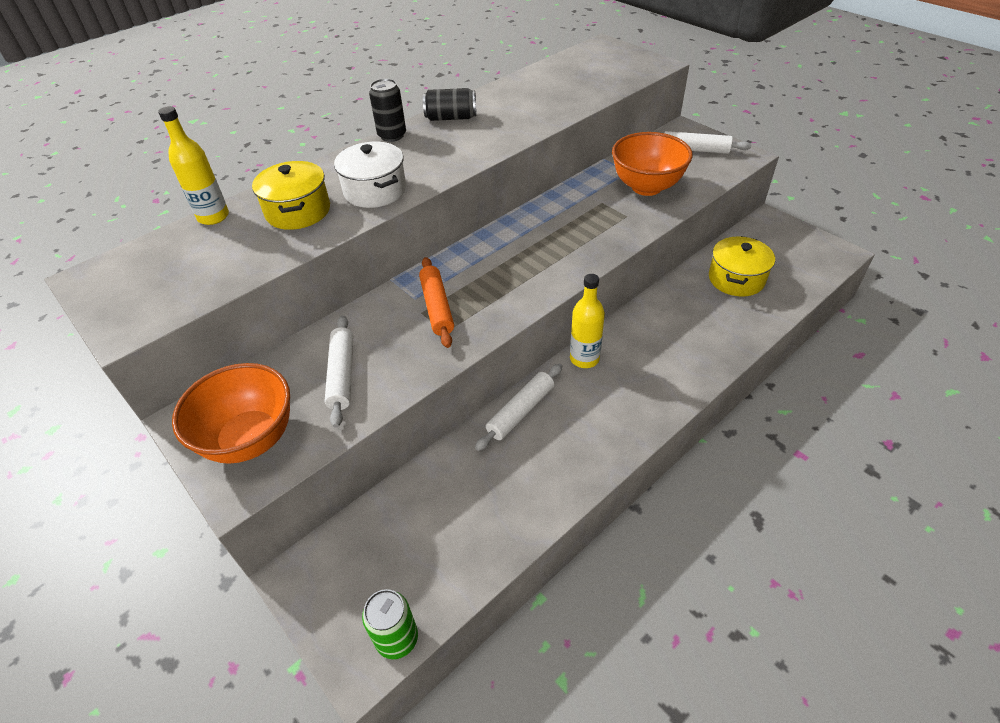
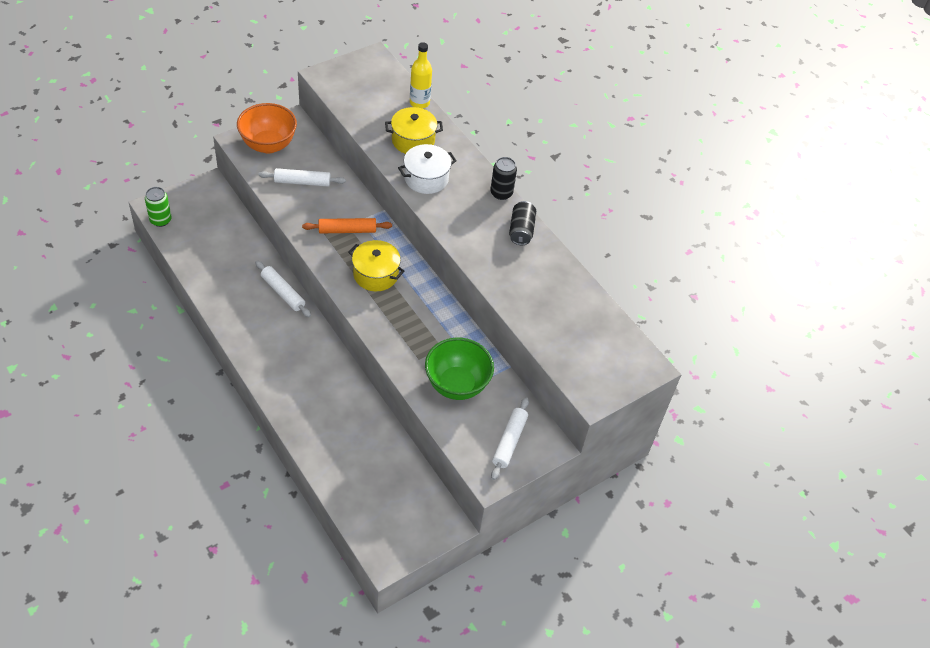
camera: 90 degrees right, 5 degrees up
(584, 358) = (317, 337): yellow bottle -> none
(646, 187) = (457, 385): orange bowl -> green bowl
(736, 279) = (374, 463): yellow pot -> yellow pot (375, 274)

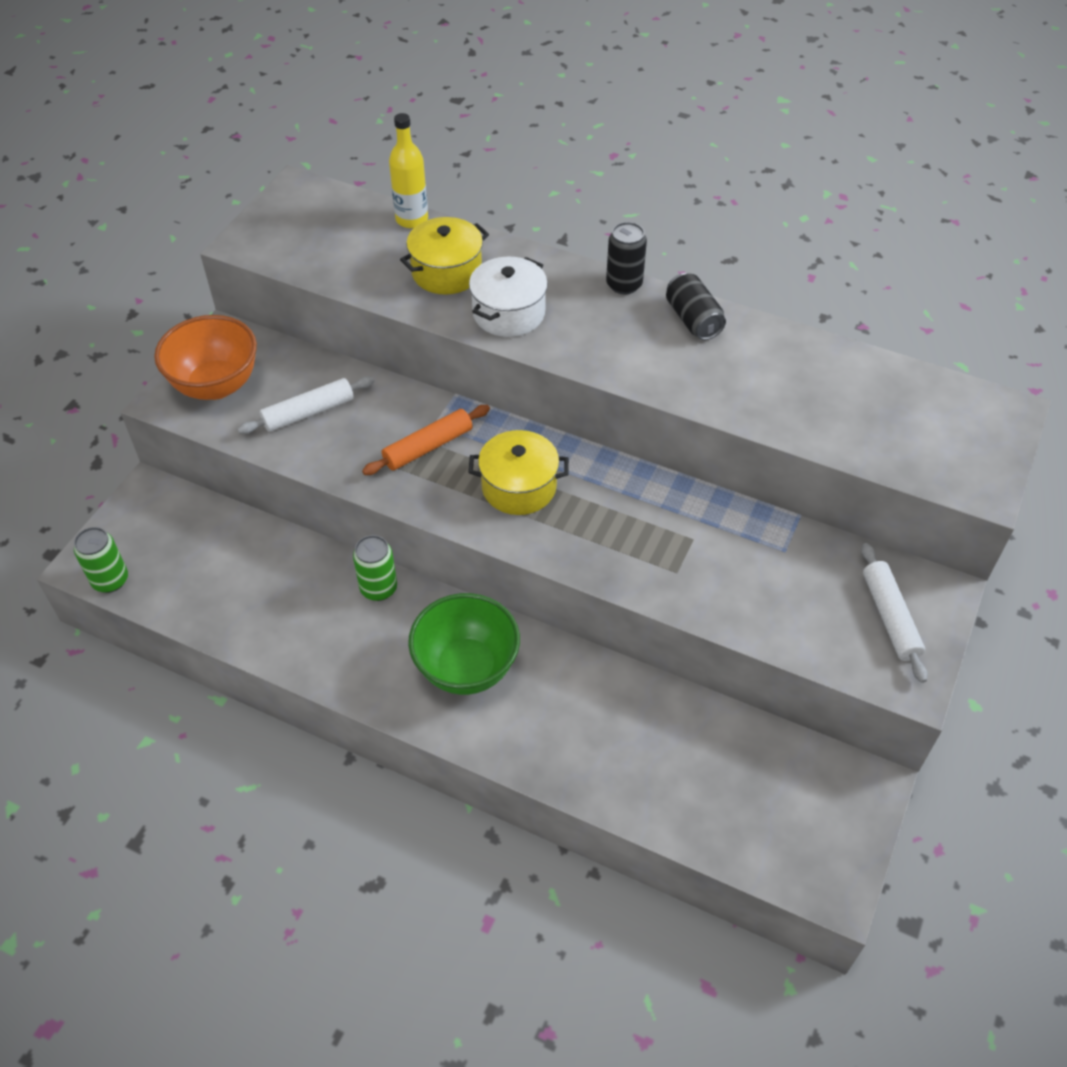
camera: 25 degrees left, 0 degrees up
(283, 292) = (378, 588): white rolling pin -> green can
(457, 385) = (756, 579): green bowl -> green bowl (466, 668)

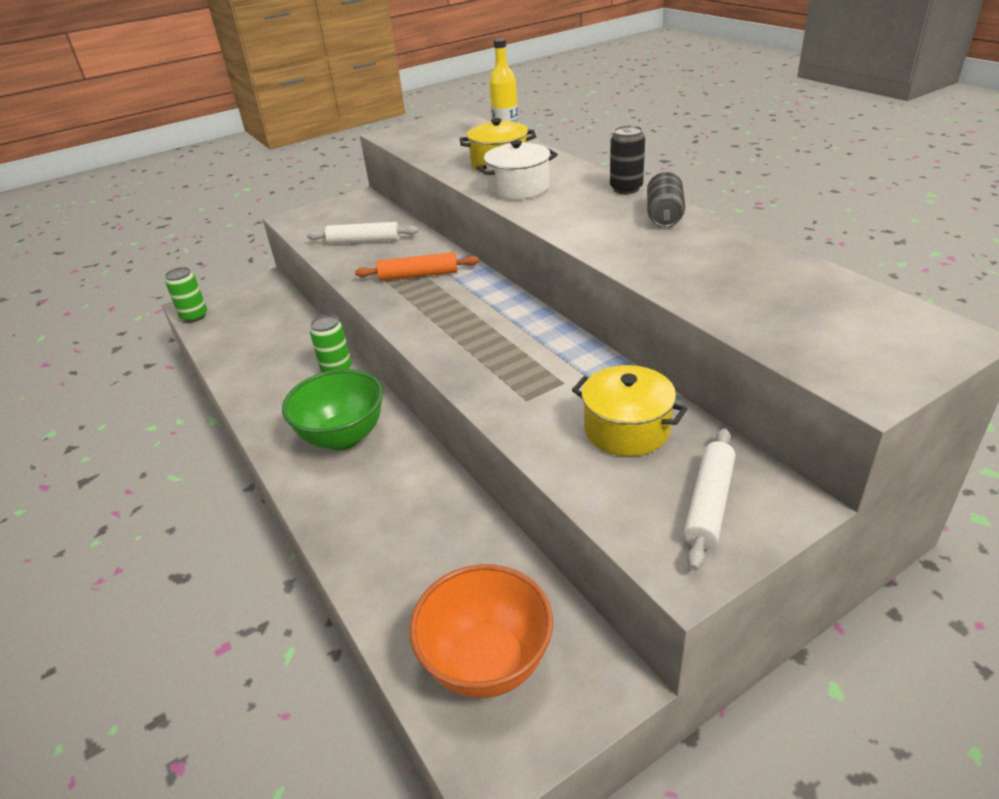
camera: 35 degrees right, 15 degrees down
(216, 385) = (327, 217): orange bowl -> orange bowl (487, 662)
(519, 487) = (457, 312): yellow pot -> yellow pot (626, 429)

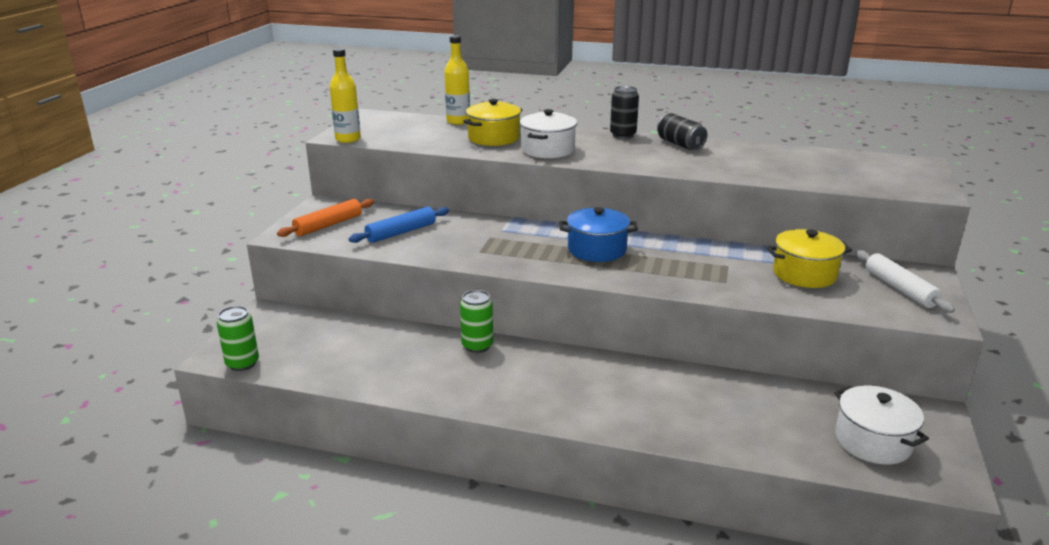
camera: 45 degrees left, 10 degrees down
(343, 437) = (569, 382): green bowl -> none
(364, 241) = (401, 232): white rolling pin -> blue rolling pin
(390, 138) = (348, 139): none -> yellow bottle
(418, 275) = (502, 241): orange rolling pin -> orange rolling pin (328, 225)
(476, 314) = (597, 249): none -> blue pot
(487, 662) = (873, 441): orange bowl -> white pot

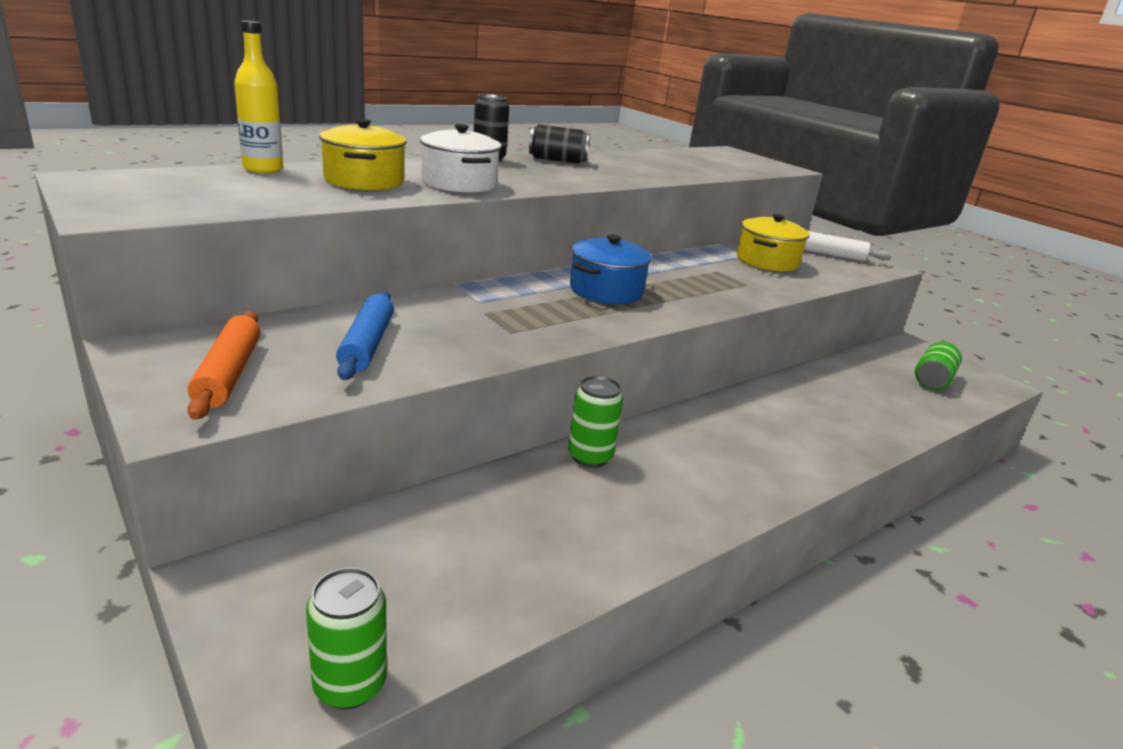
camera: 55 degrees left, 0 degrees up
(348, 139) = (141, 216): yellow bottle -> none
(873, 441) = (932, 380): white pot -> green can

